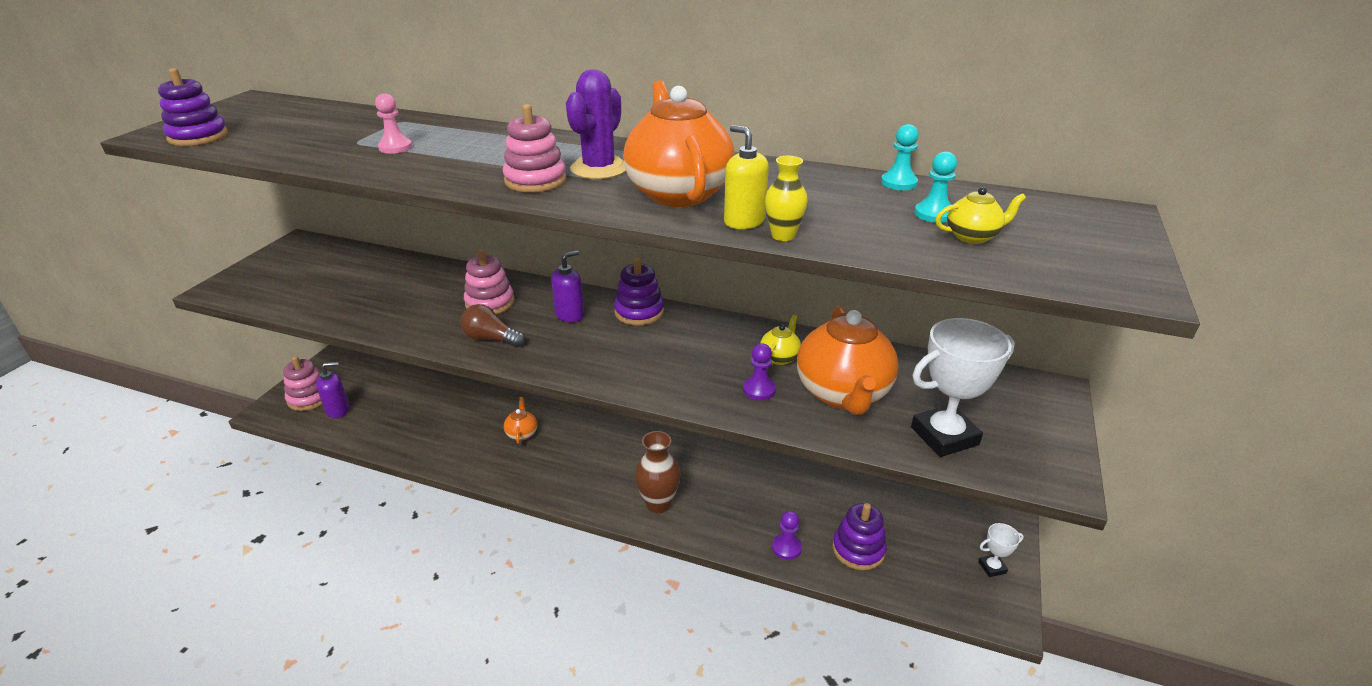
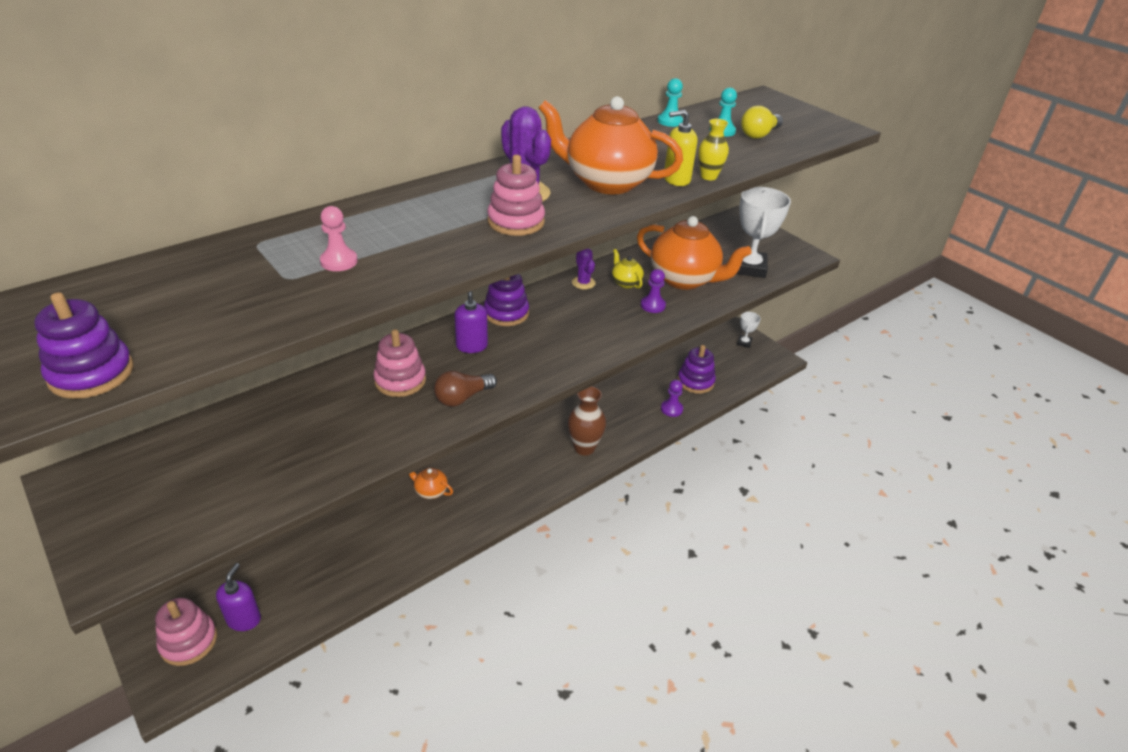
camera: 60 degrees left, 5 degrees up
(744, 333) = (583, 283): none -> purple cactus
(973, 237) = (759, 134): yellow teapot -> yellow light bulb

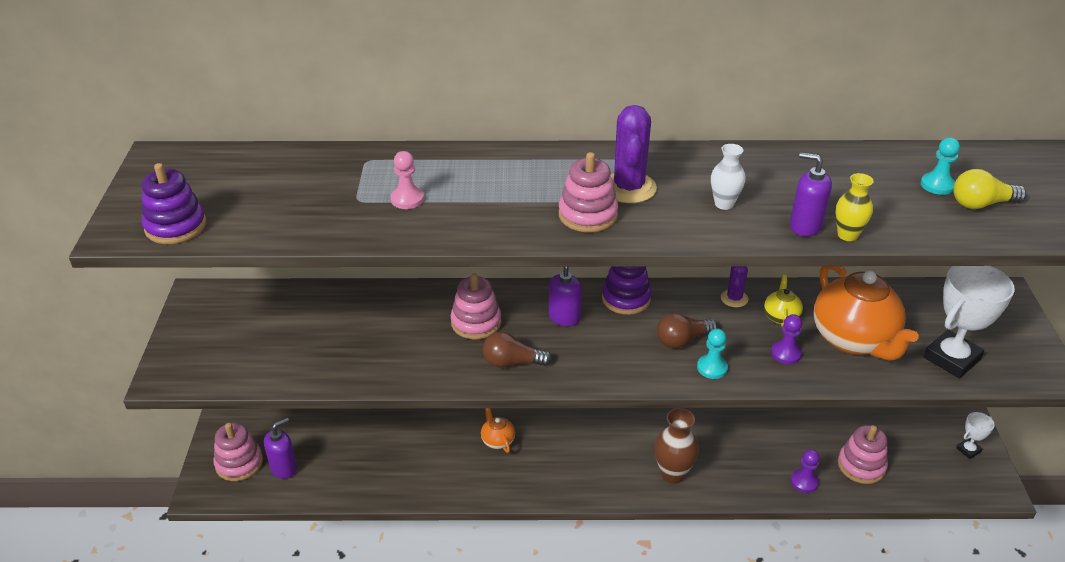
camera: 40 degrees right, 0 degrees up
(576, 325) = (682, 340): none -> brown light bulb
(606, 182) = (724, 204): orange teapot -> white vase
(670, 121) = (885, 154): turquoise pawn -> turquoise pawn (712, 368)
(676, 179) = (805, 226): yellow soap dispenser -> purple soap dispenser
(695, 381) = (861, 466): purple stacking toy -> pink stacking toy

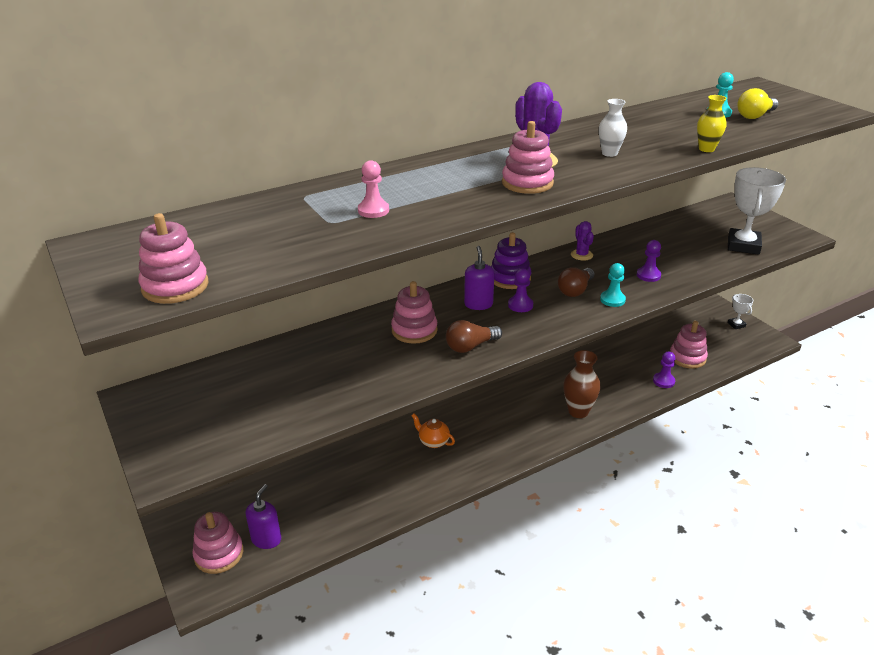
camera: 30 degrees left, 5 degrees down
(175, 226) = (175, 286): purple stacking toy -> pink stacking toy
(606, 335) = (520, 305): none -> purple pawn
(781, 316) = (622, 256): yellow teapot -> none
(805, 226) = (675, 151): purple soap dispenser -> none
(854, 340) = (679, 254): orange teapot -> none
(968, 450) = (736, 325): white trophy -> white trophy turned 45 degrees counterclockwise

